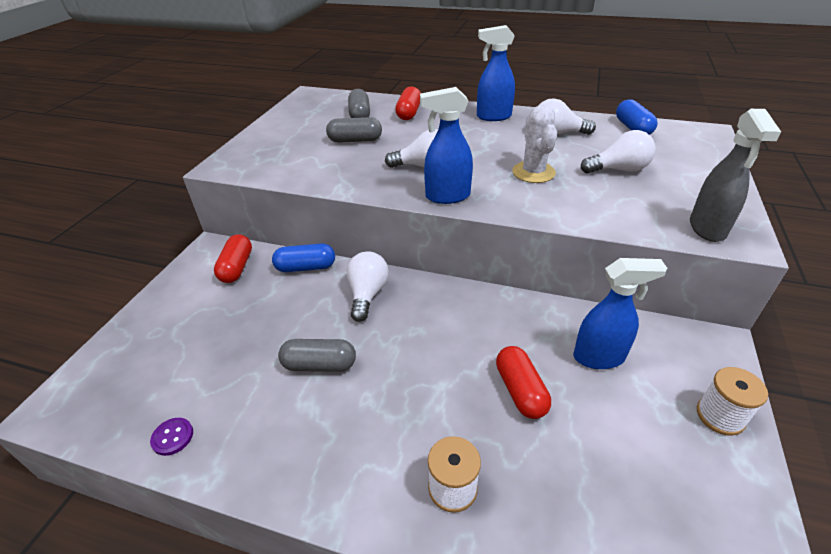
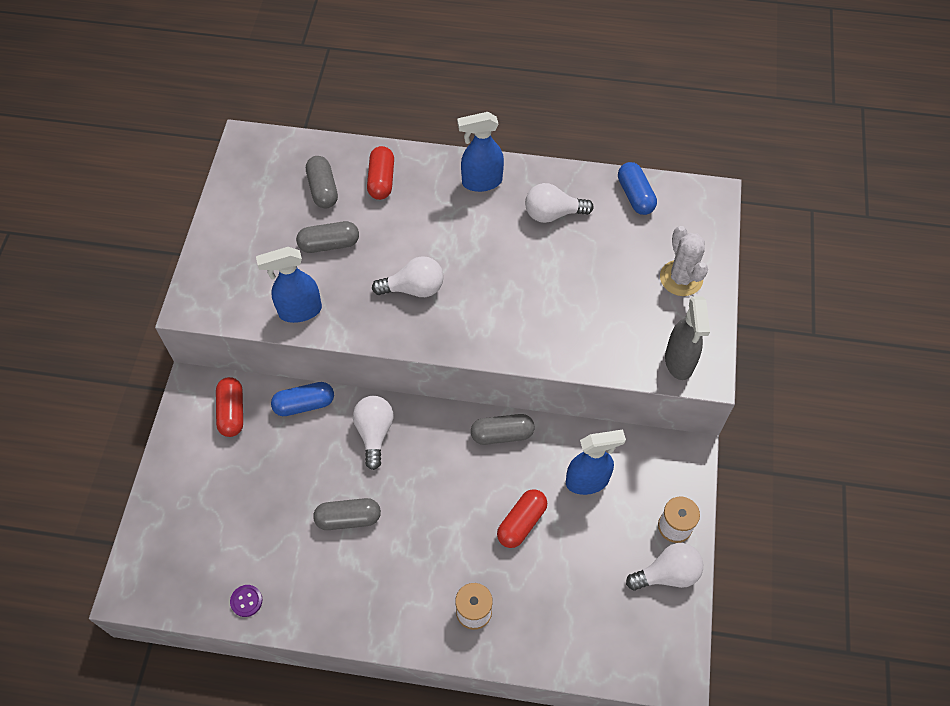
camera: 10 degrees left, 20 degrees up
(447, 196) = (442, 337): blue spray bottle -> blue spray bottle (299, 311)
(500, 306) = (502, 434): none -> grey capsule
(520, 390) = (521, 523): red capsule -> red capsule turned 60 degrees clockwise
(533, 172) = (527, 289): white cactus -> white cactus (681, 278)
(618, 169) = (612, 276): white light bulb -> white light bulb (667, 574)

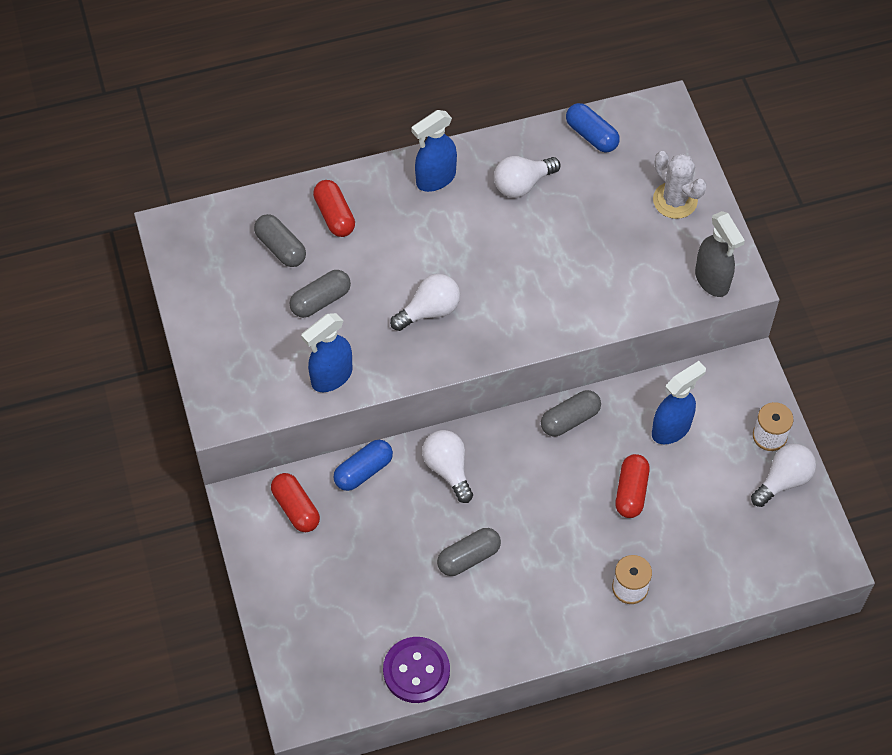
camera: 25 degrees left, 0 degrees up
(246, 601) = (416, 671): purple button -> purple button, size x2.05

